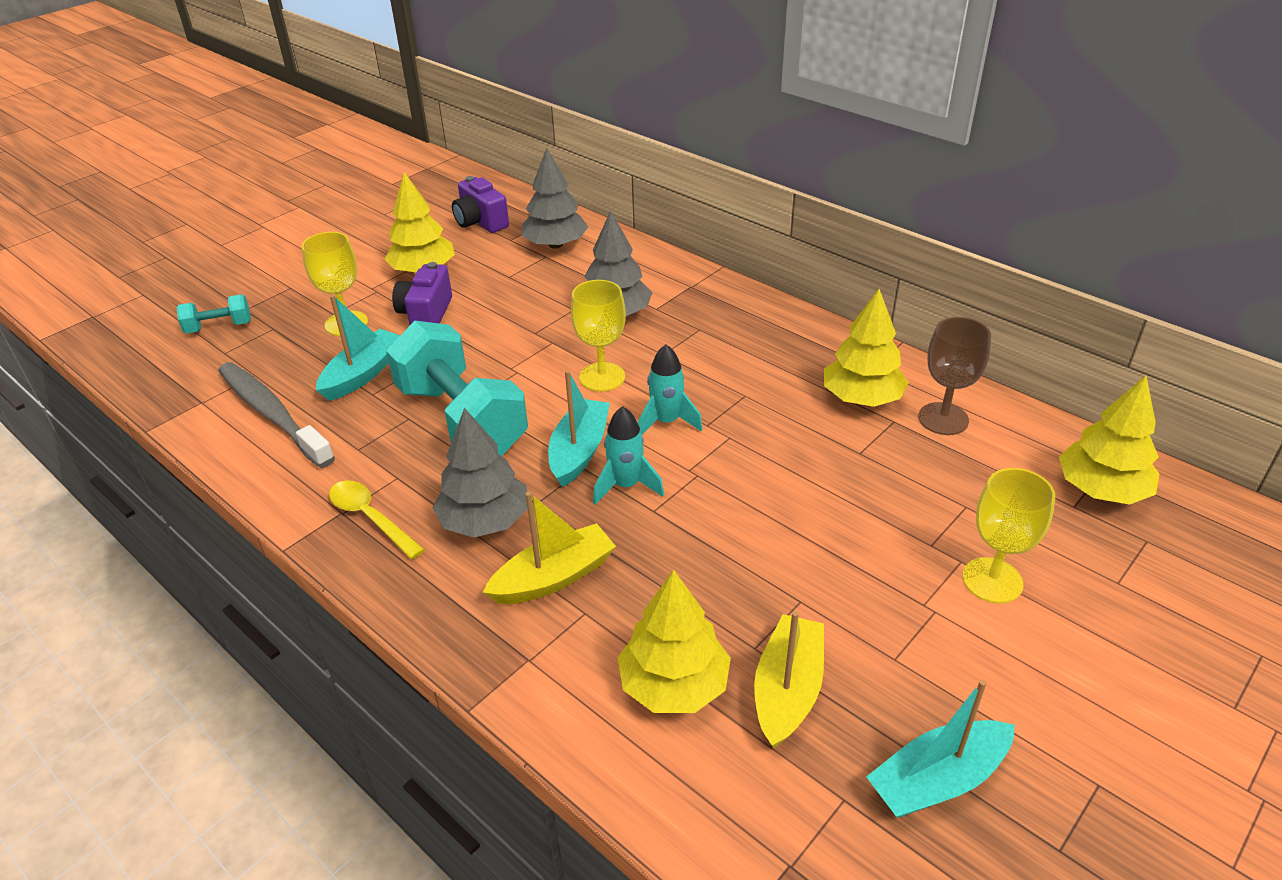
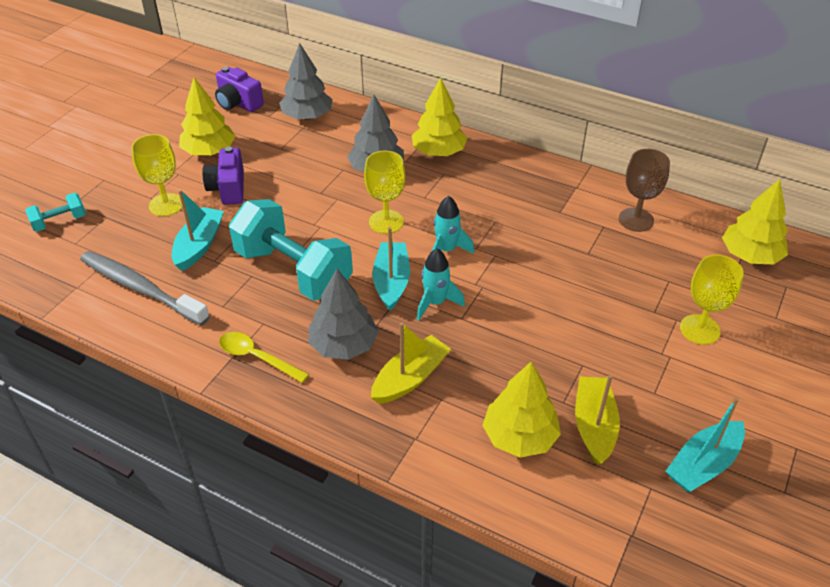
camera: 15 degrees left, 5 degrees up
(861, 398) = (576, 212): yellow tree -> yellow tree (438, 152)

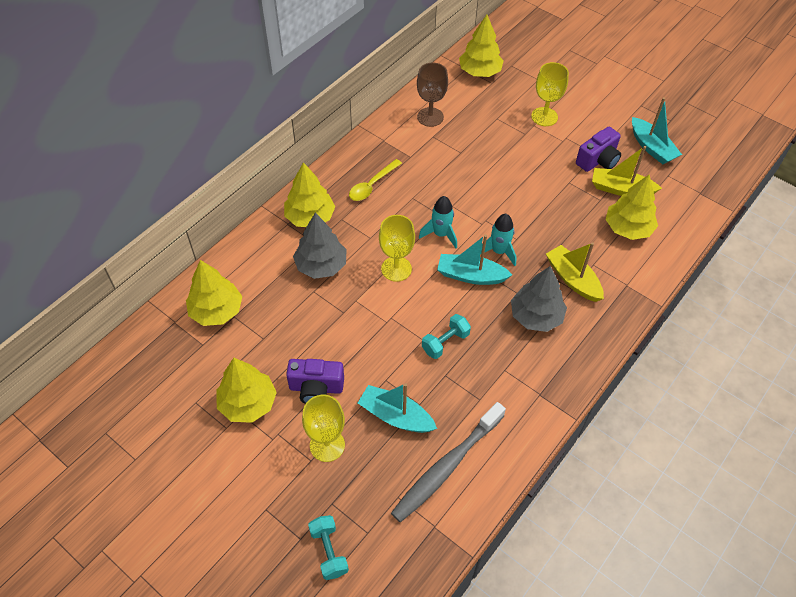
camera: 80 degrees left, 10 degrees up
(238, 103) = (167, 372): purple camera -> purple camera (598, 160)
(257, 357) = (542, 376): yellow spoon -> yellow spoon (372, 185)
(293, 271) = (445, 342): turquoise dumbbell -> turquoise dumbbell, size x0.45
(307, 116) = (216, 311): grey tree -> yellow tree

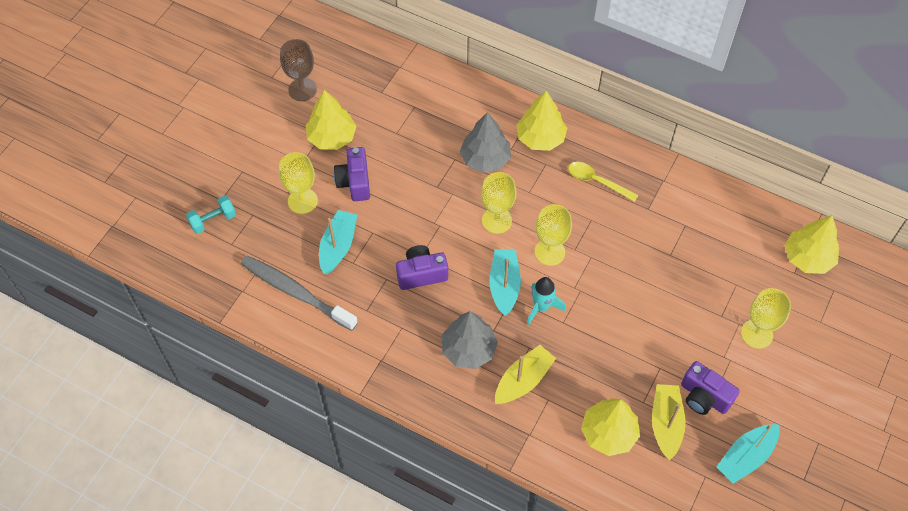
camera: 80 degrees right, 5 degrees up
(216, 311) = (417, 93): yellow tree -> none
(430, 117) = (714, 218): brown goblet -> brown goblet (302, 89)
(440, 234) = (549, 252): turquoise rocket -> yellow goblet
(445, 342) = (421, 274): turquoise dumbbell -> purple camera

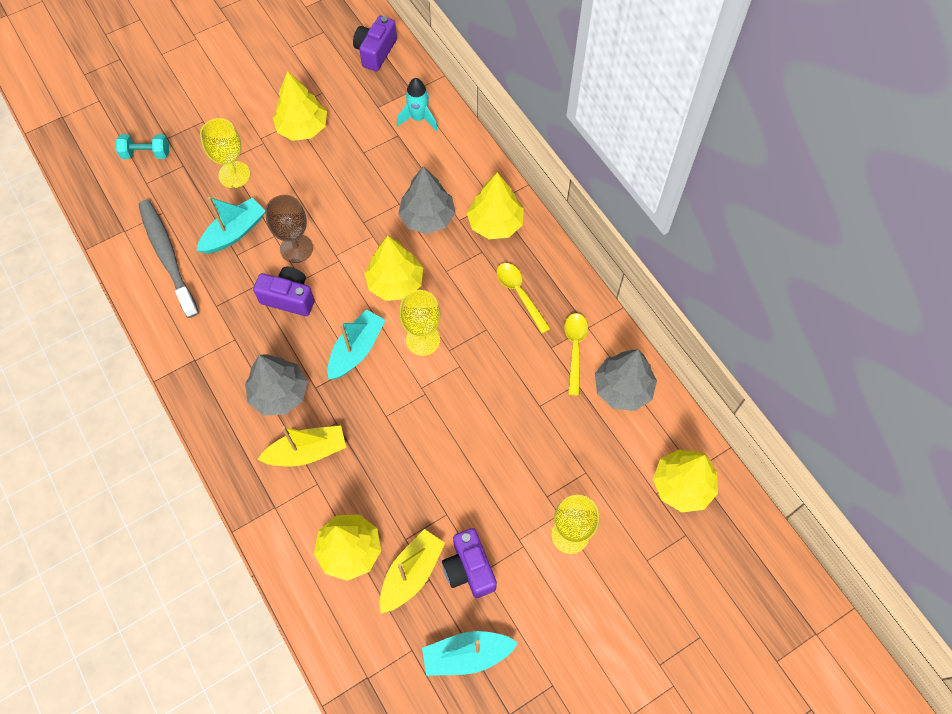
camera: 30 degrees right, 5 degrees up
(302, 89) = (309, 71): brown goblet -> brown goblet (296, 248)
(354, 182) = (292, 180): purple camera -> purple camera (375, 52)
(496, 220) = (395, 283): yellow goblet -> yellow tree
(541, 307) = (376, 390): turquoise rocket -> turquoise rocket (419, 118)
(666, 201) = (575, 349): none -> yellow spoon
(720, 211) = (623, 388): none -> grey tree

